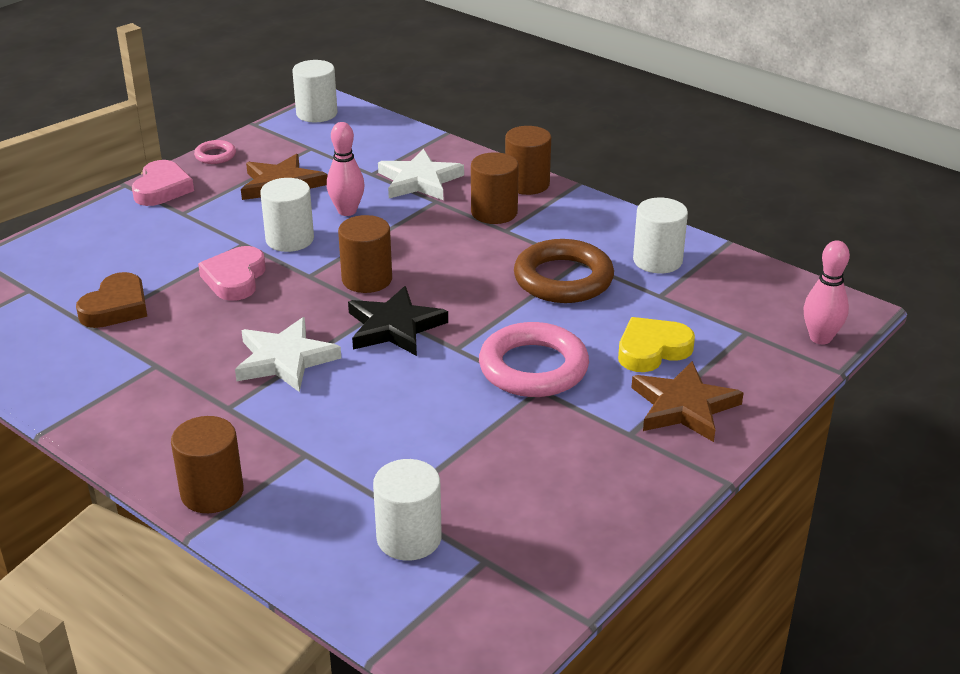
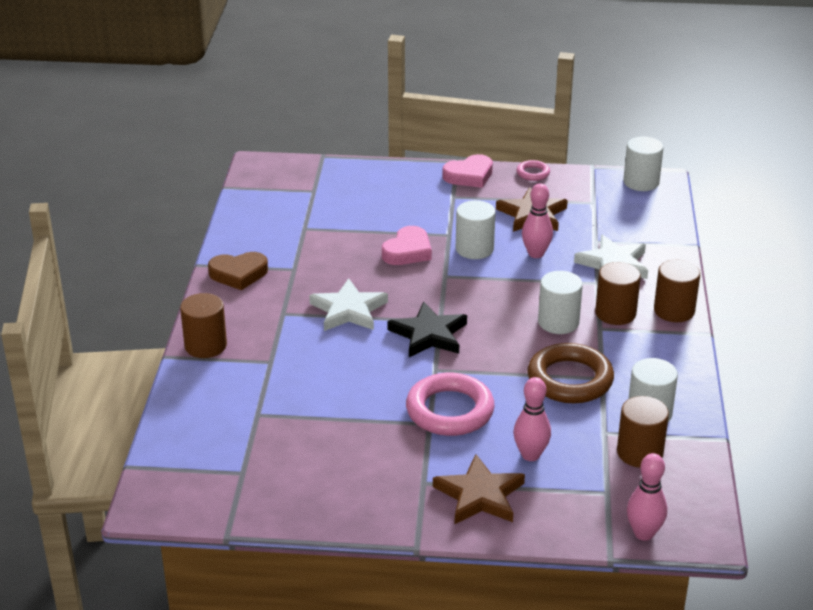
camera: 55 degrees right, 0 degrees up
(116, 307) = (331, 227): brown heart -> brown heart (238, 274)
(235, 279) = (408, 251): pink heart -> pink heart turned 150 degrees clockwise
(367, 279) = (467, 299): brown cylinder -> brown cylinder (639, 453)
(409, 538) = (234, 434): white cylinder -> white cylinder (558, 322)
(652, 350) = (530, 455): yellow heart -> pink bowling pin

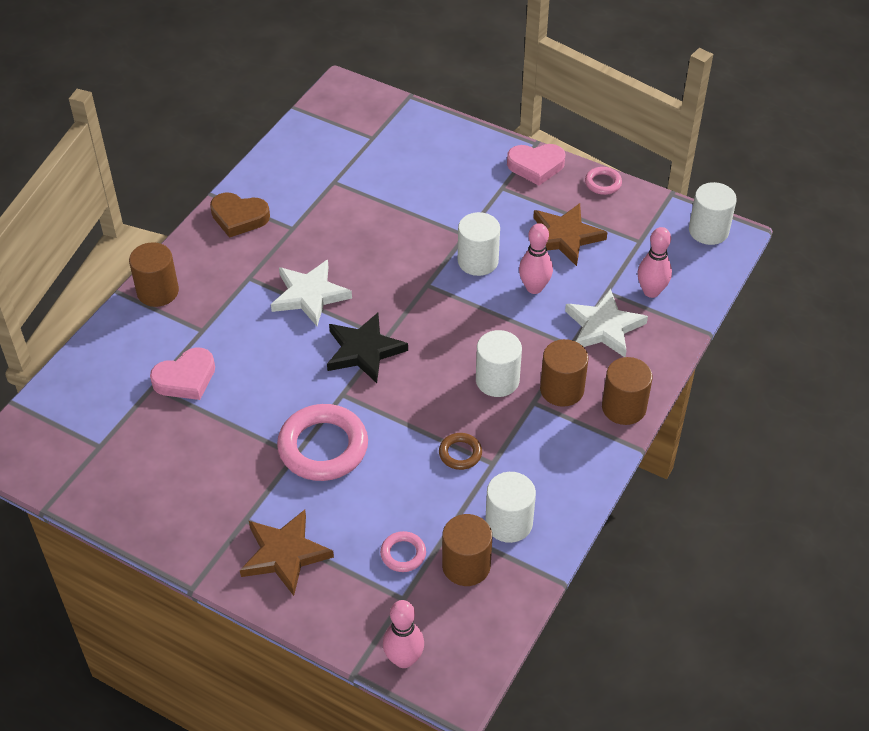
camera: 25 degrees right, 15 degrees up
(408, 251) = (411, 242): pink heart -> pink heart (185, 378)
(530, 455) = (362, 527): pink bowling pin -> pink bowling pin (651, 291)
(570, 379) = (460, 453): brown ring -> brown ring, size x0.48
(581, 462) = (403, 554): none -> pink ring

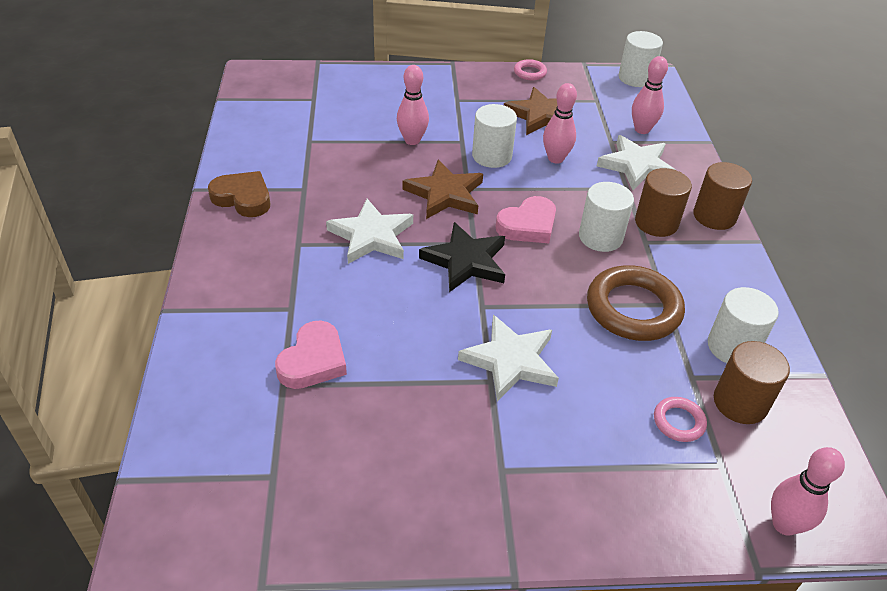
camera: 35 degrees left, 5 degrees down
(158, 292) = (212, 292): brown cylinder -> none
(239, 217) = (243, 198): brown heart -> brown heart turned 135 degrees counterclockwise
(285, 554) = (574, 484): brown star -> brown star (445, 194)
(323, 447) = (510, 361): pink ring -> white star
(422, 216) = (412, 140): none -> pink bowling pin
(460, 453) = (633, 309): brown ring -> brown ring, size x2.09
(536, 166) = (468, 77): pink heart -> pink heart (528, 225)

